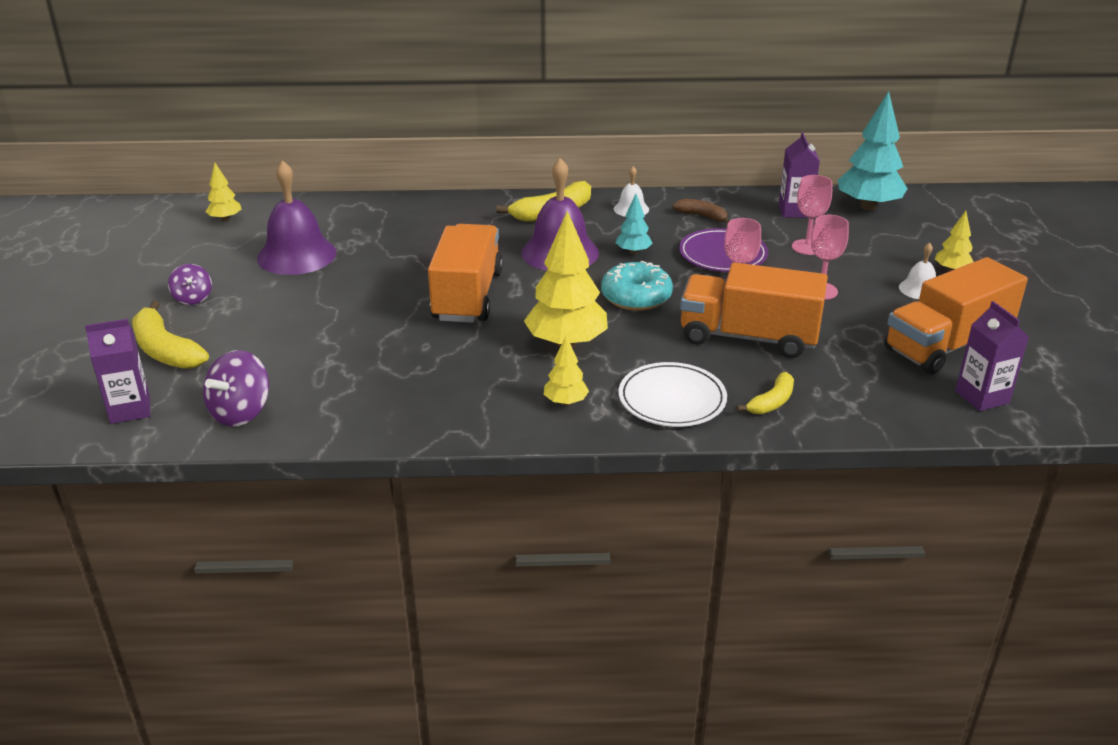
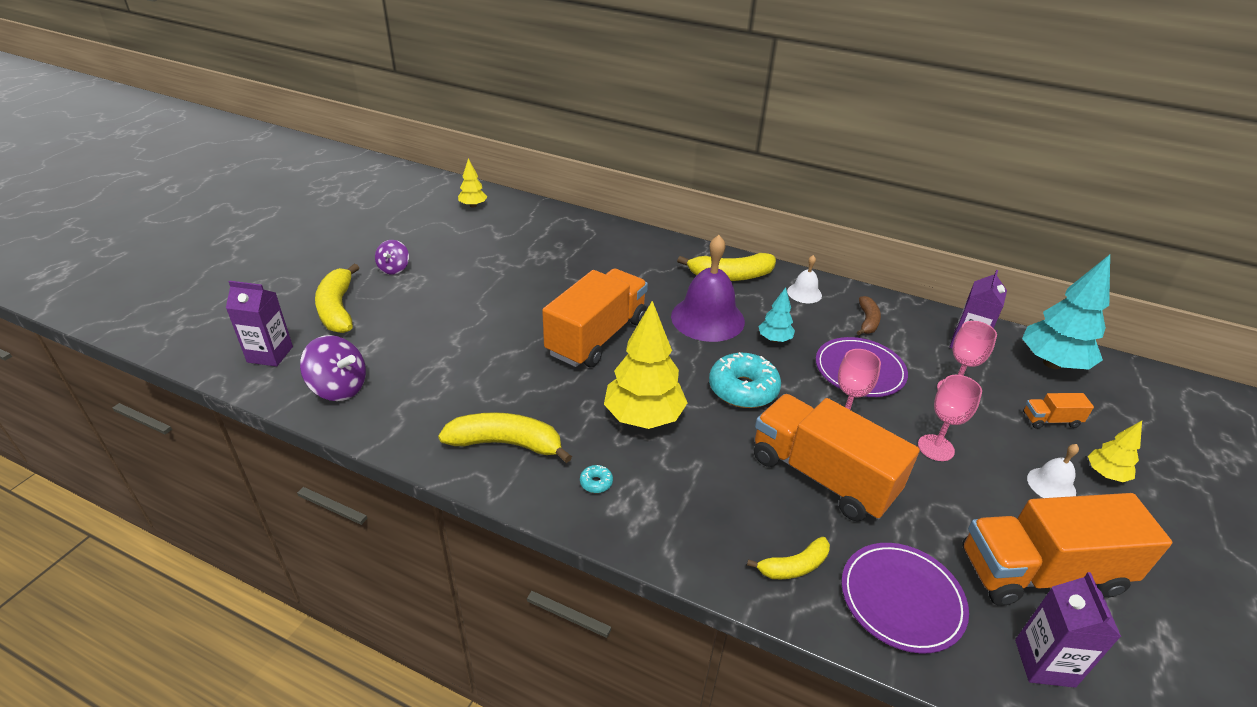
camera: 25 degrees right, 5 degrees up
(241, 412) = (339, 388): purple spinning top -> purple spinning top turned 120 degrees counterclockwise
(297, 255) = (497, 253): purple bell -> none
(457, 401) = (506, 443): none -> yellow banana
(565, 402) = (596, 483): yellow tree -> turquoise donut
(672, 399) = (696, 520): white plate -> none
(702, 216) = (867, 321): brown banana -> brown banana turned 45 degrees clockwise
(864, 394) = (901, 599): none -> purple plate
(892, 246) = (1050, 420): none -> orange truck

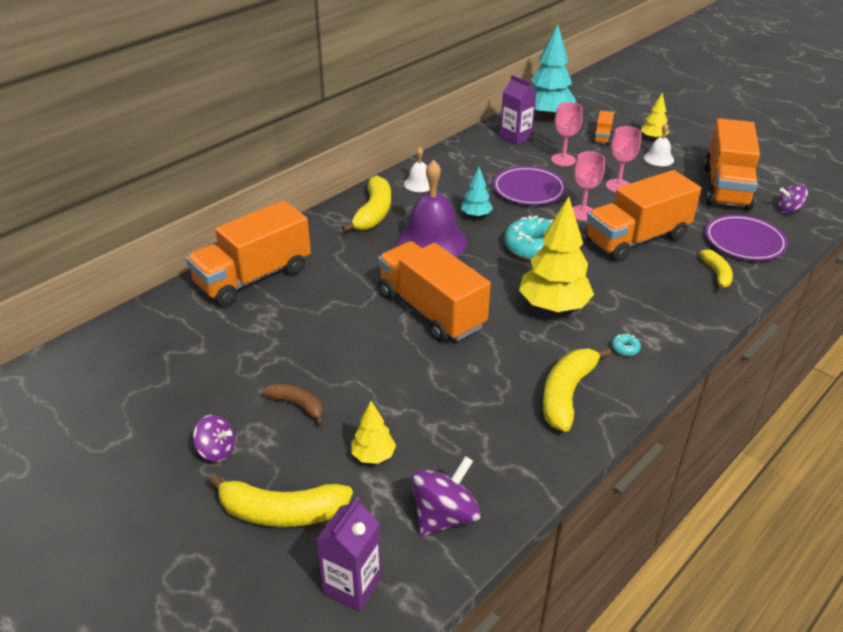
camera: 70 degrees left, 0 degrees up
(473, 205) = (107, 361): yellow tree -> yellow tree (373, 456)
(595, 237) = (253, 277): none -> orange truck
(867, 321) = (471, 167): brown banana -> brown banana (297, 405)
(1044, 663) = (788, 210): purple carton -> purple spinning top

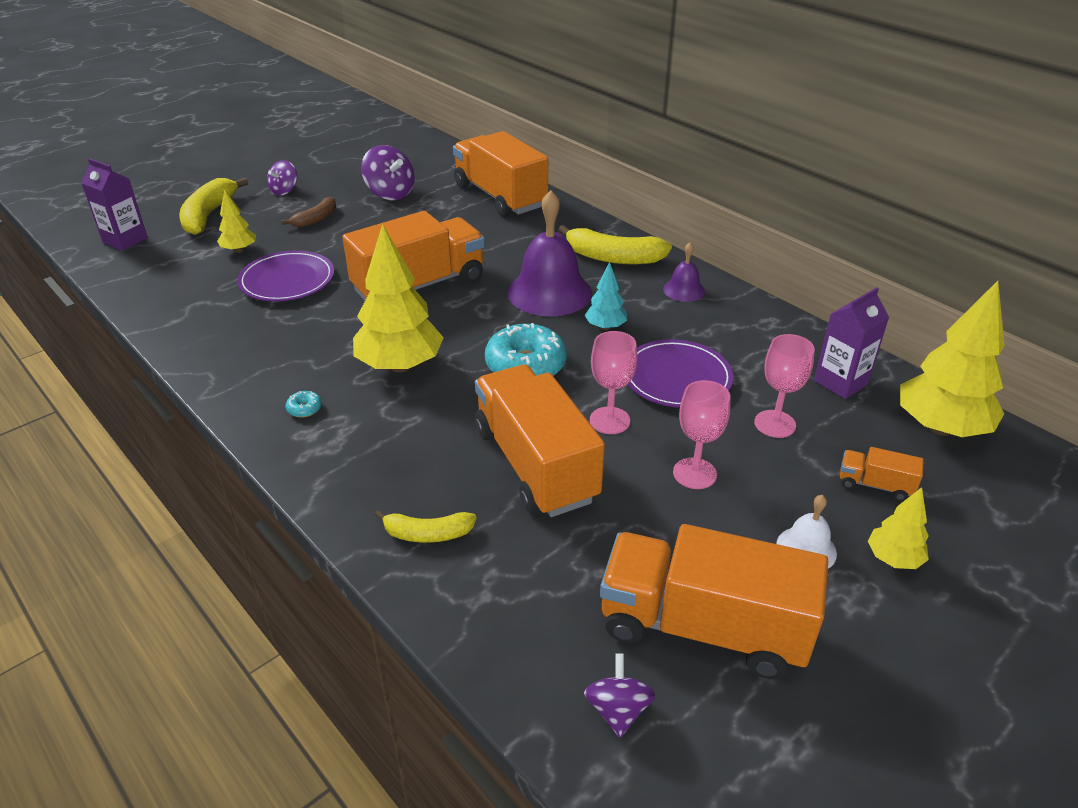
camera: 95 degrees right, 0 degrees up
(419, 183) = (684, 290): white bell -> purple bell
(444, 516) = (156, 278): purple spinning top -> purple spinning top (390, 193)
(547, 116) = (940, 427): turquoise tree -> yellow tree
(567, 394) = (254, 356): yellow banana -> none
(744, 241) = (513, 598): purple plate -> purple plate (287, 280)

